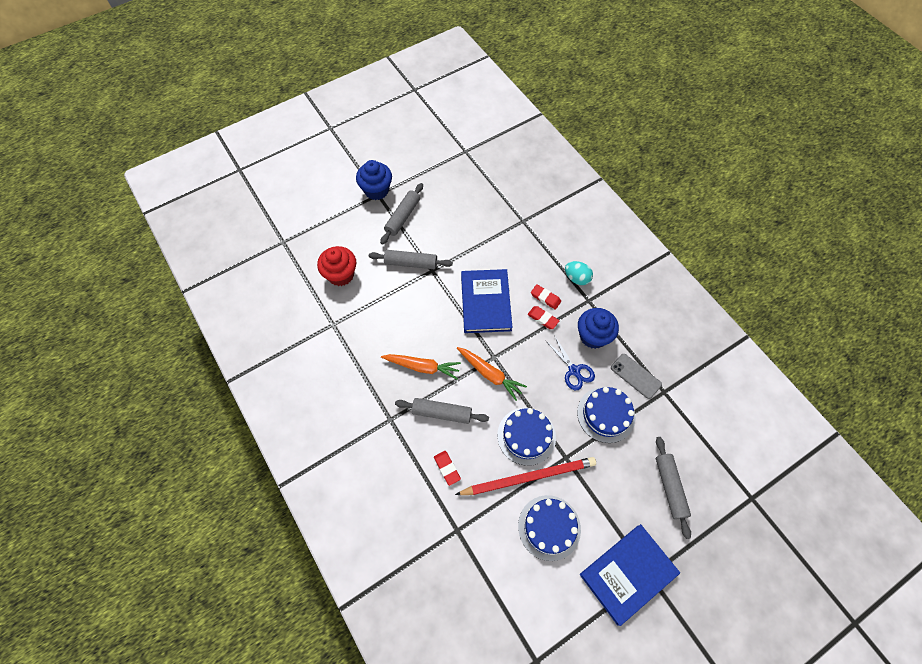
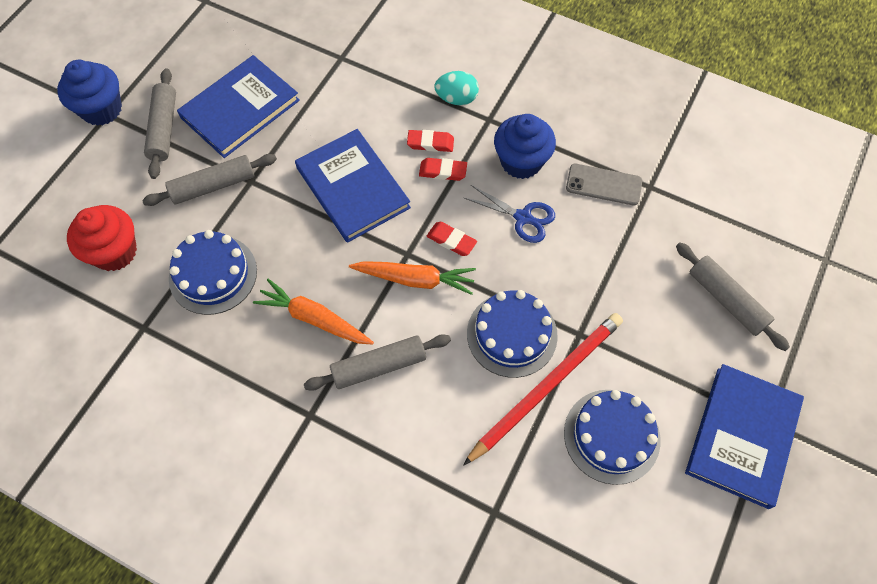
camera: 30 degrees left, 0 degrees up
(422, 367) = (314, 318): orange carrot -> orange carrot turned 135 degrees counterclockwise
(447, 468) = (430, 437): red eraser -> red eraser (451, 240)
(449, 225) = (240, 109): none -> blue book
(606, 414) = (596, 252): blue cake -> blue cake (213, 274)

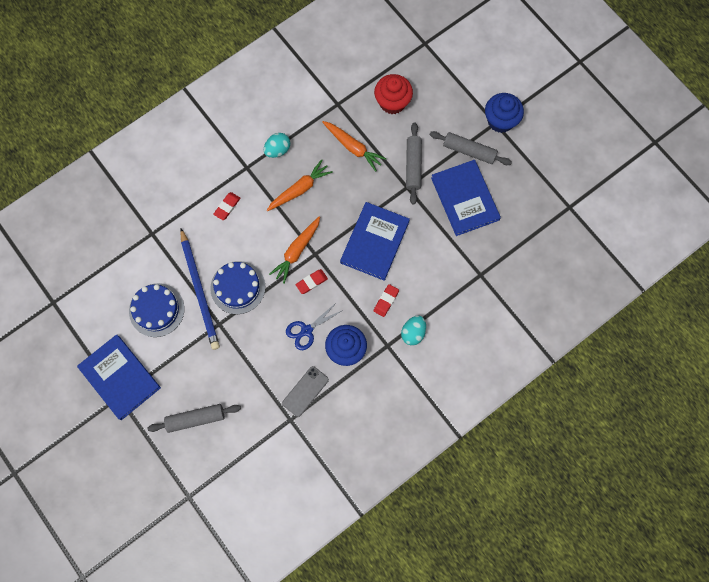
camera: 115 degrees right, 10 degrees up
(213, 274) = (353, 147): blue cake -> orange carrot
(259, 381) = (277, 150): none -> turquoise egg
(353, 187) = (375, 242): blue book -> blue book turned 60 degrees counterclockwise
(379, 366) = (255, 211): grey rolling pin -> none
(443, 171) = (361, 299): red eraser -> red eraser (227, 207)
(547, 386) = (199, 291): red pencil -> blue pencil

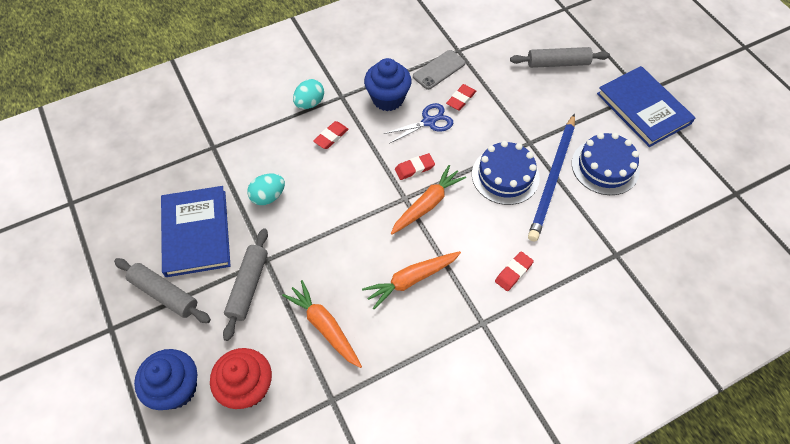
camera: 170 degrees left, 15 degrees down
(199, 291) = (552, 179): blue pencil -> blue pencil turned 150 degrees counterclockwise
(277, 150) = (434, 341): turquoise egg -> turquoise egg (268, 196)
(281, 360) = (461, 99): none -> red eraser
(375, 242) = (327, 200): blue book -> none
(500, 121) = (102, 330): blue cupcake -> blue cupcake (176, 388)

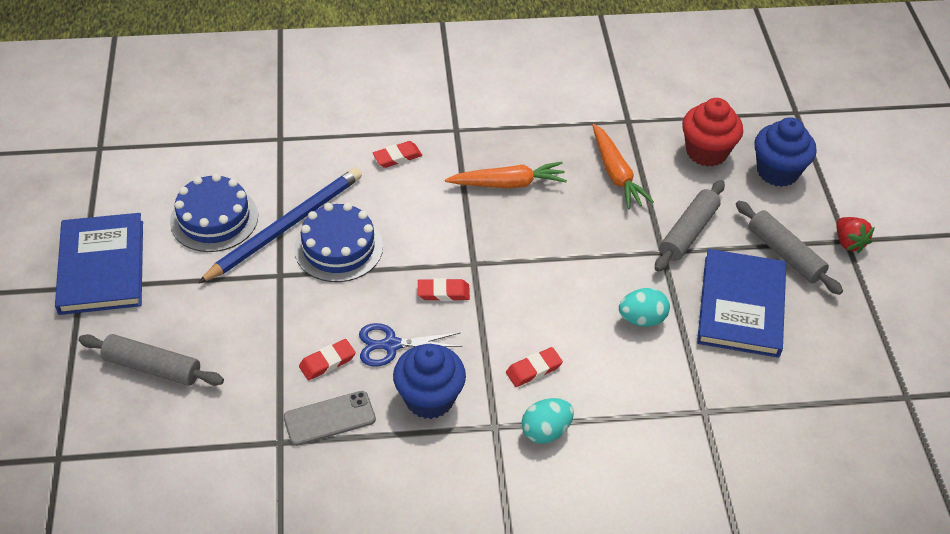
camera: 160 degrees left, 10 degrees down
(108, 327) = (849, 242): none -> red strawberry
(427, 204) = (451, 248): orange carrot -> none

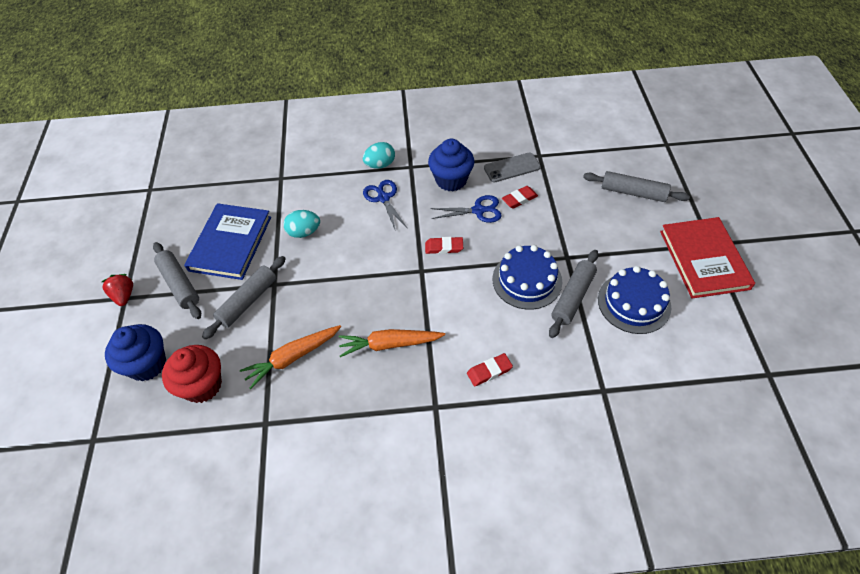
camera: 175 degrees left, 5 degrees up
(102, 267) = (703, 259): blue book -> red book
(286, 226) = (573, 297): blue pencil -> grey rolling pin
(534, 369) = (383, 198): red eraser -> blue scissors
(616, 174) = (292, 358): orange carrot -> orange carrot turned 105 degrees counterclockwise

